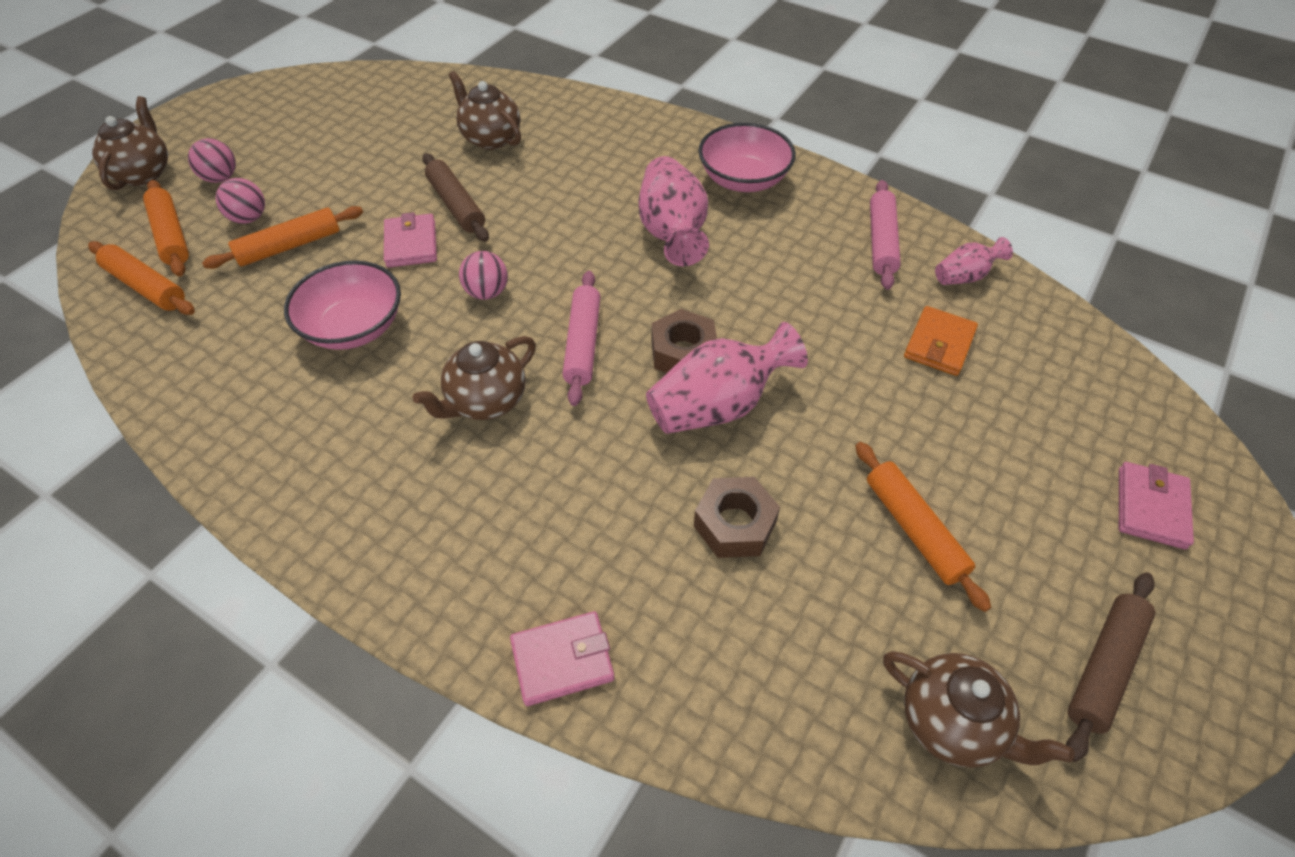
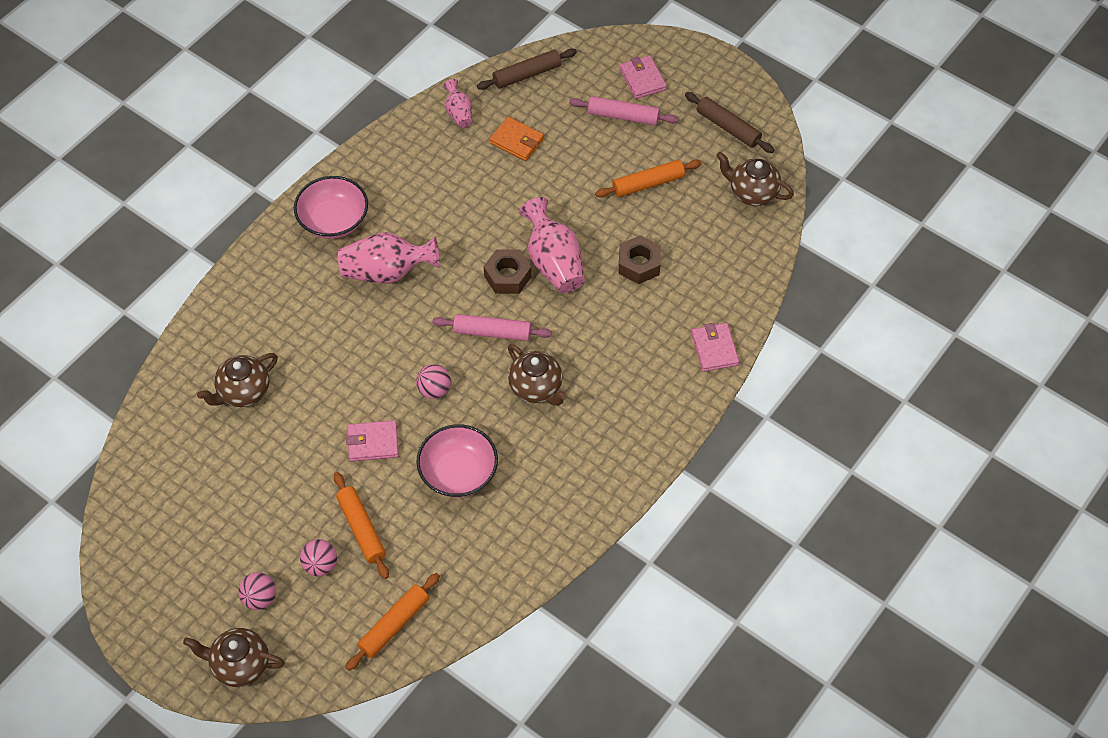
camera: 85 degrees left, 5 degrees up
(171, 235) = (333, 621): orange rolling pin -> none
(456, 205) = (330, 414): brown rolling pin -> brown rolling pin (527, 75)
(881, 241) = (417, 150): pink rolling pin -> pink rolling pin (623, 116)
(952, 723) = (752, 193): brown teapot -> brown teapot turned 105 degrees counterclockwise
(1151, 508) = (642, 79): pink wallet -> pink wallet turned 45 degrees clockwise

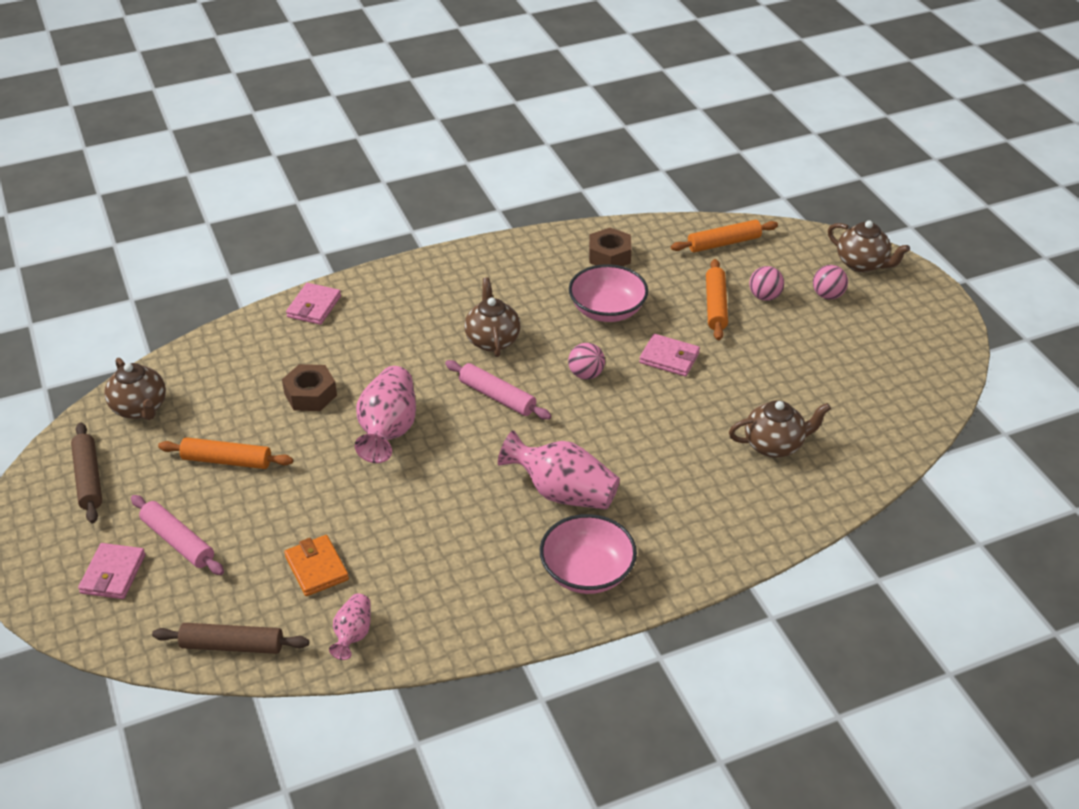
camera: 150 degrees left, 15 degrees down
(507, 276) = (443, 437): brown nut -> brown nut (609, 256)

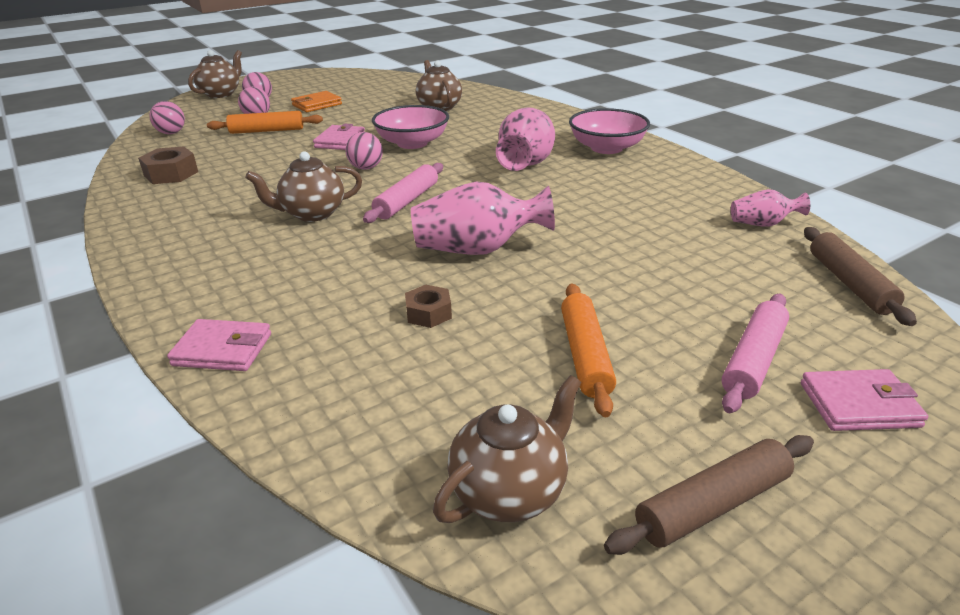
camera: 100 degrees left, 10 degrees down
(310, 394) = (428, 313): brown nut -> brown nut, size x0.66
(317, 568) = (705, 255): orange wallet -> orange wallet (317, 105)
(607, 310) = (266, 167): pink bowl -> pink bowl (412, 143)
(724, 243) = (171, 133): orange rolling pin -> pink ball

